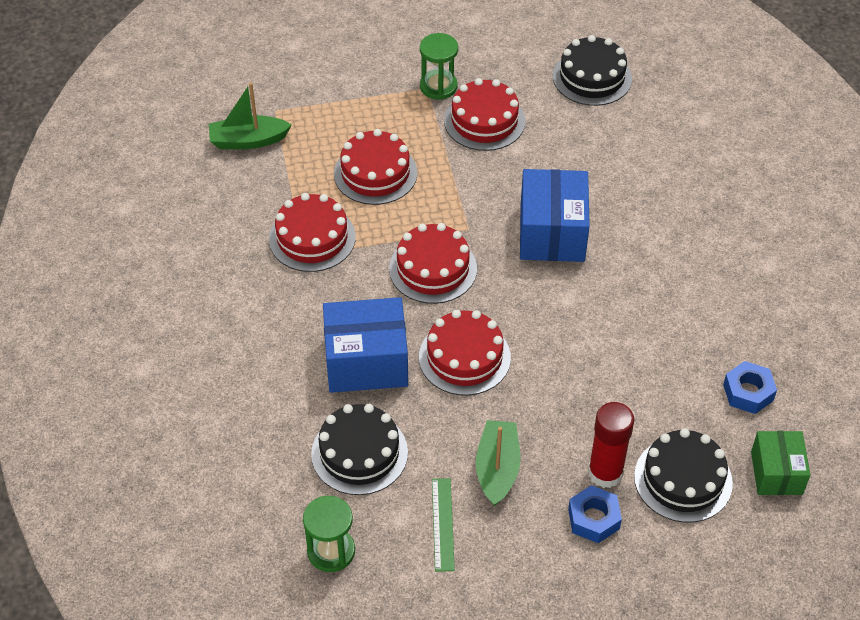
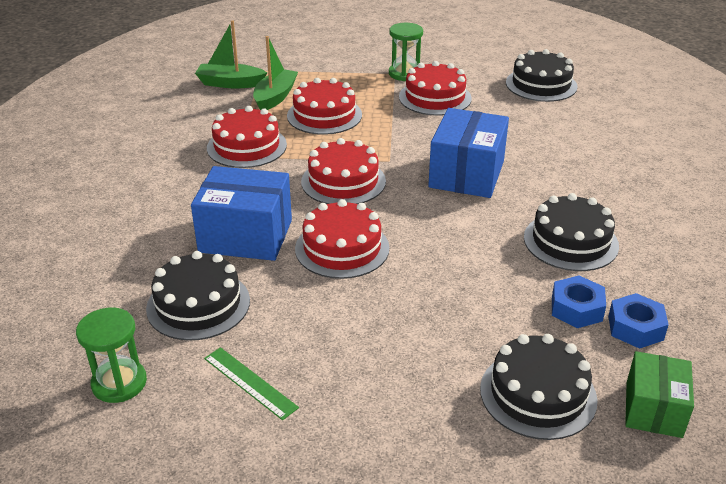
camera: 15 degrees right, 15 degrees down
(443, 524) = (250, 382): green ruler -> green ruler turned 60 degrees counterclockwise
(497, 469) = (332, 344): green boat -> green boat (275, 97)
(593, 519) = (420, 411): blue nut -> blue nut (576, 309)
(605, 473) = (449, 370): red glue stick -> none
(672, 303) = (570, 241): none -> black cake

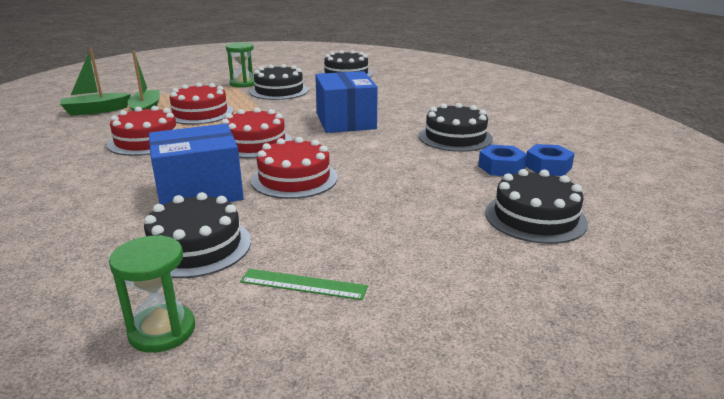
camera: 30 degrees left, 10 degrees down
(435, 97) = (279, 91): red cake -> black cake
(653, 409) = (612, 202): green box -> none

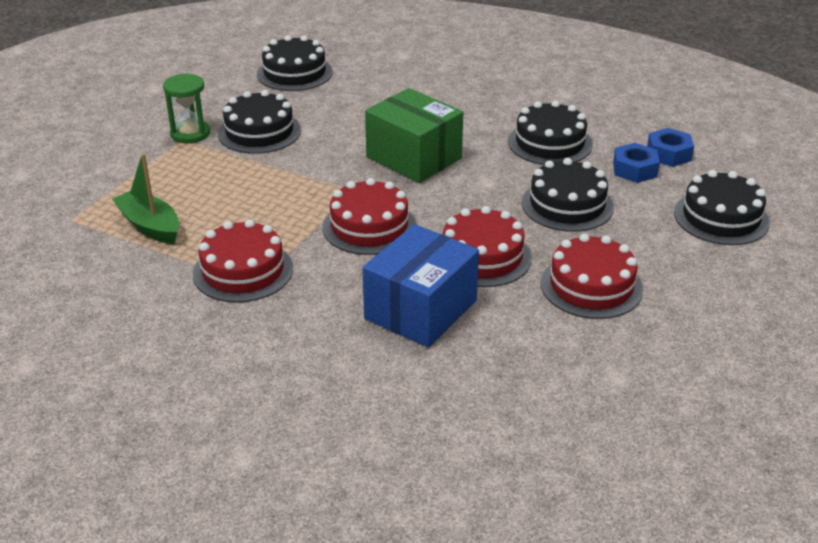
camera: 35 degrees left, 10 degrees up
(96, 111) = (78, 250): green boat -> none
(162, 331) = (612, 440): green hourglass -> none
(196, 246) = (517, 365): black cake -> black cake (567, 205)
(200, 113) = (227, 204): red cake -> red cake (591, 286)
(303, 284) = (647, 356): green ruler -> none
(346, 121) = (414, 157): blue box -> green box

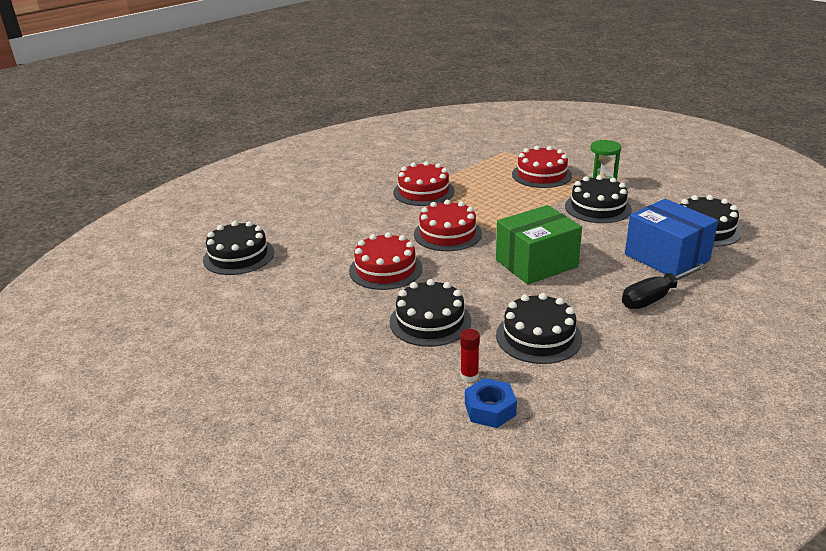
camera: 110 degrees right, 5 degrees down
(150, 226) = (486, 170): green boat -> none
(421, 310) = (346, 239): blue box -> blue box (666, 257)
(446, 94) = (654, 297): none -> black screwdriver
(591, 286) = (321, 306): red cake -> red cake (541, 175)
(634, 170) = (469, 376): blue nut -> red glue stick
(721, 217) = (362, 404): black cake -> black cake (238, 256)

